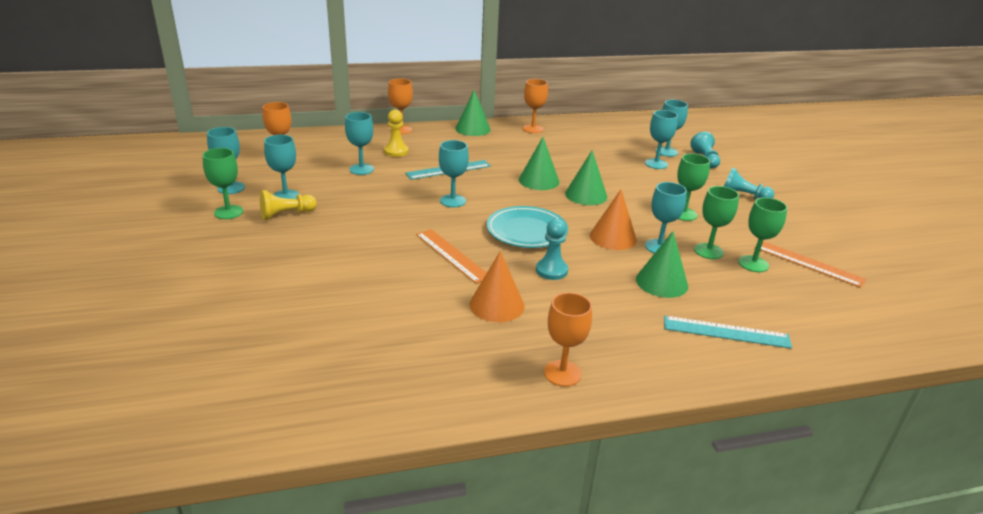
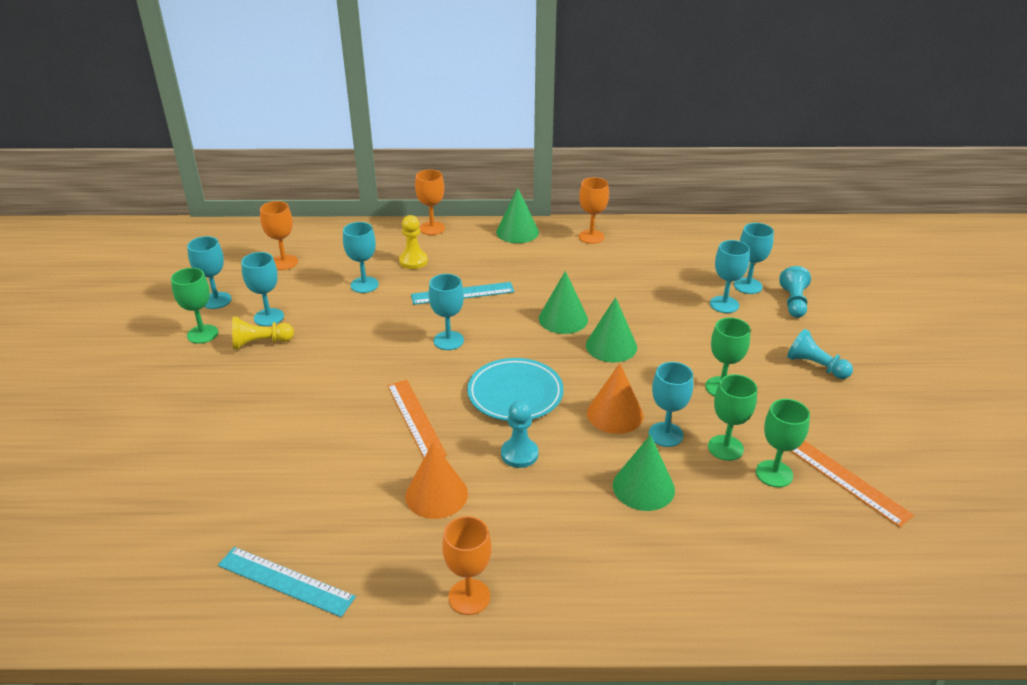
camera: 15 degrees right, 5 degrees up
(726, 332) = (688, 569): turquoise ruler -> turquoise ruler (285, 581)

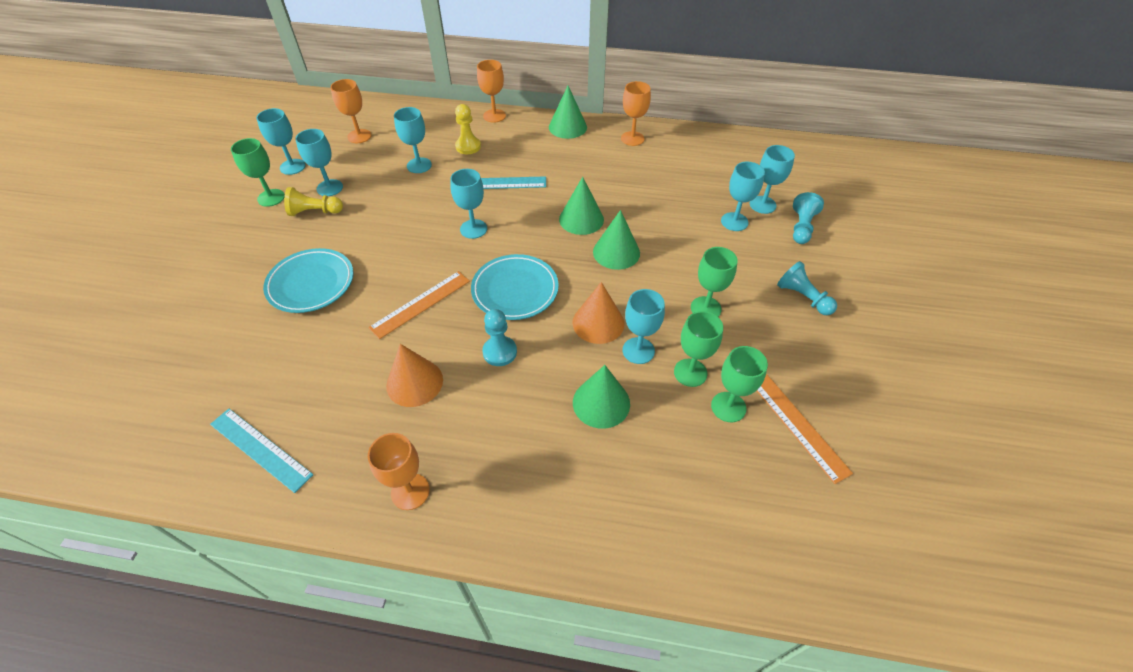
camera: 10 degrees right, 15 degrees up
(283, 414) = (311, 284): none -> turquoise plate
(415, 419) = (420, 304): orange ruler -> orange ruler turned 60 degrees clockwise

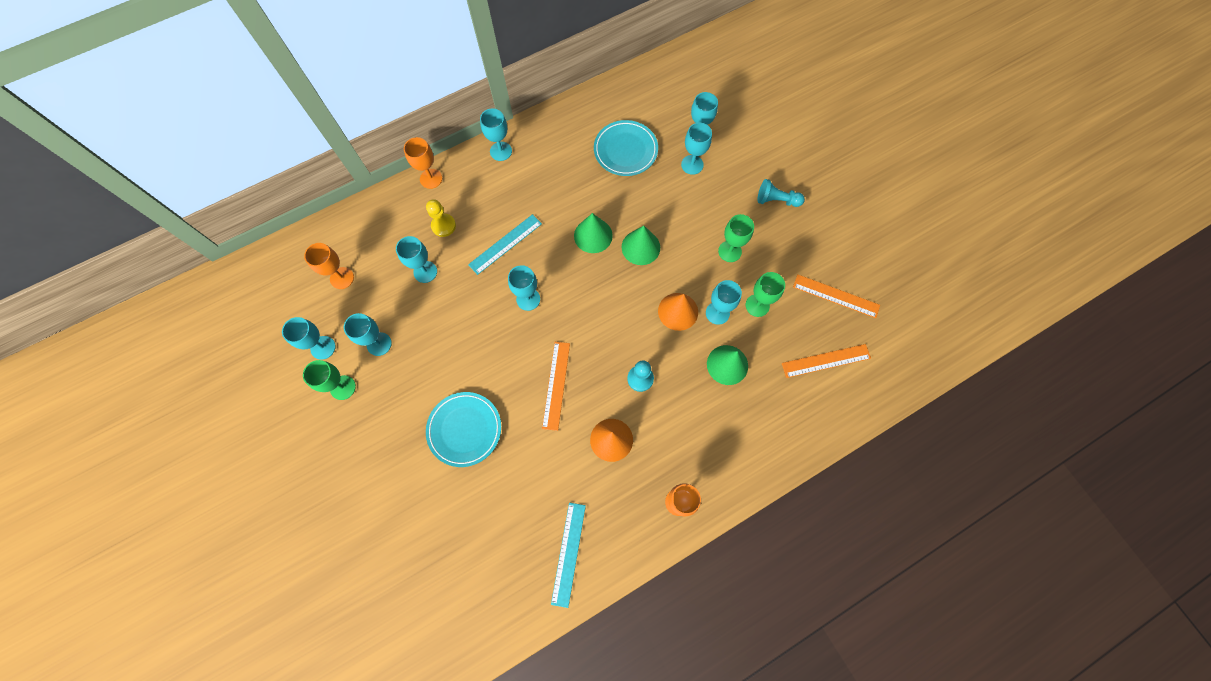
camera: 40 degrees left, 20 degrees up
(260, 449) = (568, 553): turquoise ruler -> turquoise ruler turned 75 degrees counterclockwise
(315, 212) = (394, 373): yellow pawn -> none
(515, 290) = (605, 327): turquoise plate -> turquoise plate (625, 150)
(567, 127) = (501, 151): green cone -> turquoise goblet
(632, 138) = (560, 130): orange goblet -> none
(724, 482) = (826, 361): none -> orange ruler
(728, 407) = (794, 312): green goblet -> none
(801, 227) = (735, 139): turquoise pawn -> none

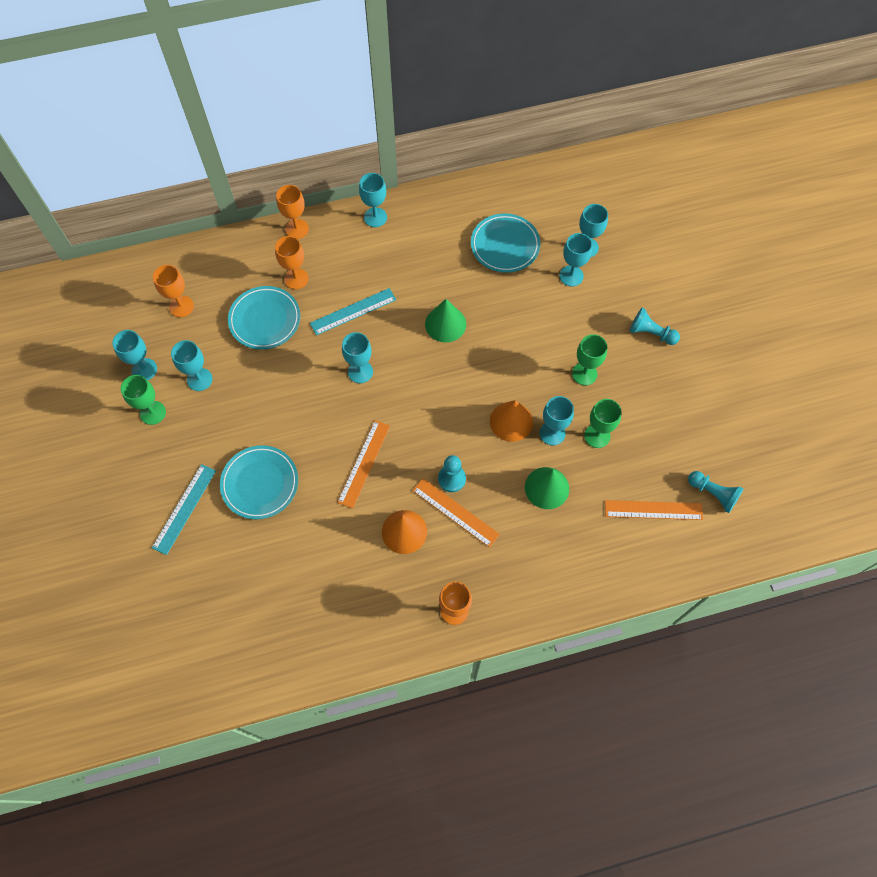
camera: 15 degrees right, 5 degrees down
(425, 272) = (265, 320): turquoise goblet -> turquoise plate
(443, 226) = (296, 279): yellow pawn -> orange goblet
(568, 553) = (328, 631): turquoise ruler -> turquoise ruler (184, 508)
(640, 247) = (491, 347): green cone -> none
(836, 296) = (685, 447): orange ruler -> orange ruler (455, 512)
(872, 332) = (713, 494): none -> turquoise pawn

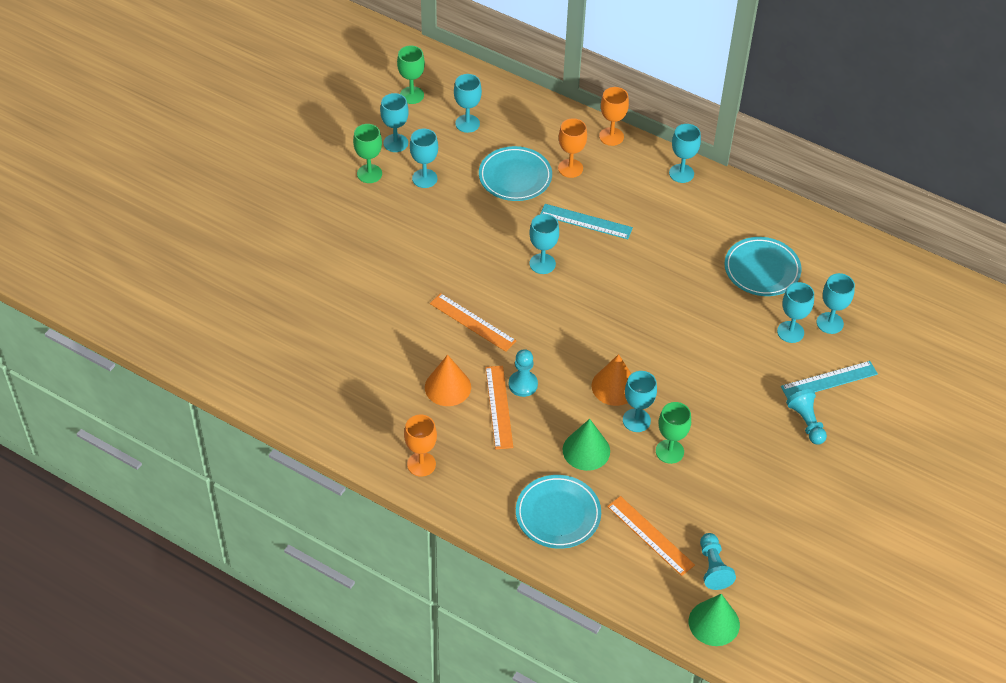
camera: 45 degrees right, 15 degrees down
(181, 306) = (467, 123): orange goblet -> turquoise goblet
(184, 508) = (320, 247): turquoise ruler -> turquoise ruler (829, 380)
(260, 484) = (387, 274): turquoise plate -> turquoise plate (558, 514)
(364, 463) = (472, 322): orange ruler -> orange ruler turned 60 degrees clockwise
(445, 324) = (646, 284): green cone -> green cone (714, 623)
(584, 374) = (713, 404): green goblet -> green goblet (411, 95)

